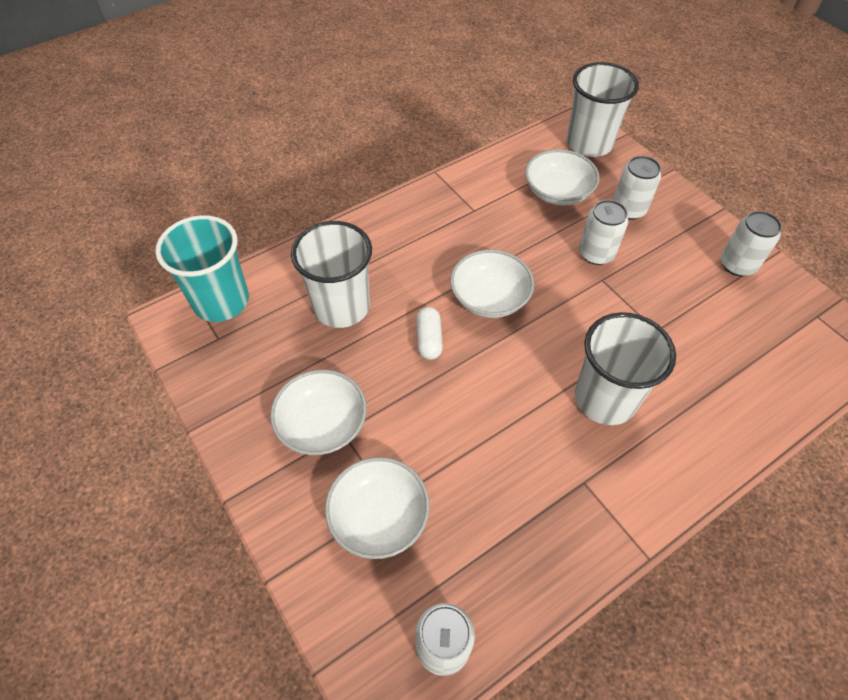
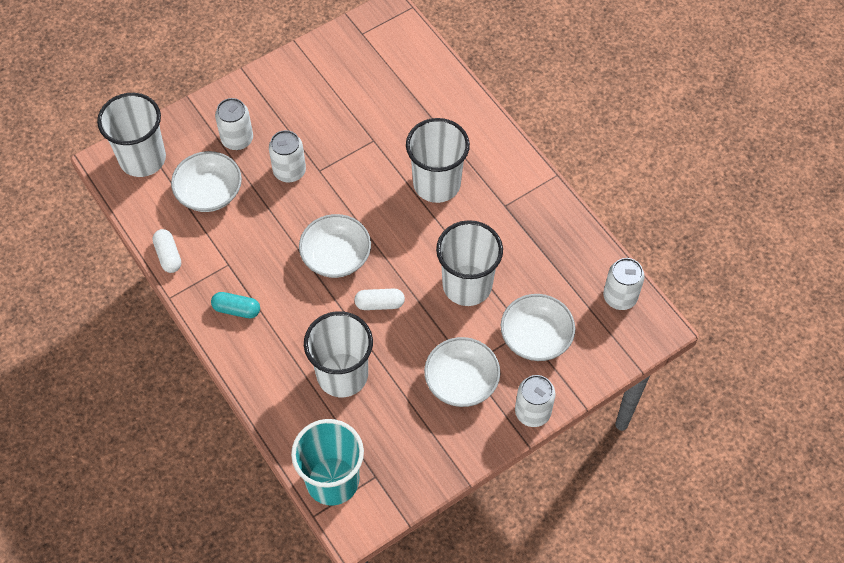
camera: 90 degrees left, 5 degrees up
(422, 219) = (236, 309): none -> turquoise capsule
(456, 432) = (467, 285): none -> white cup
(481, 168) = (168, 255): none -> white capsule
(737, 265) = (307, 72): white can -> white can (532, 412)

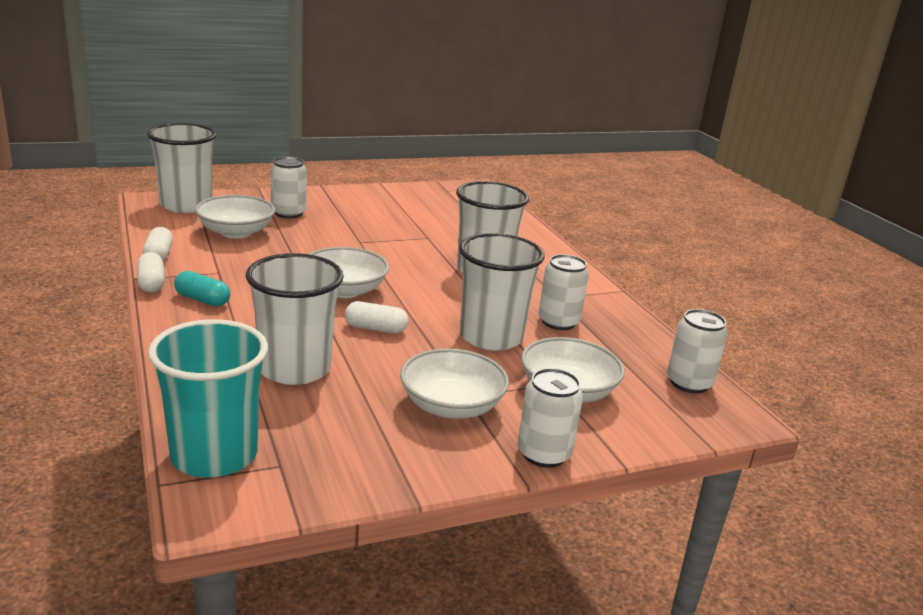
camera: 10 degrees right, 35 degrees down
(186, 300) = (151, 283): none -> white capsule
(289, 171) = (328, 237): white can -> white can (558, 322)

